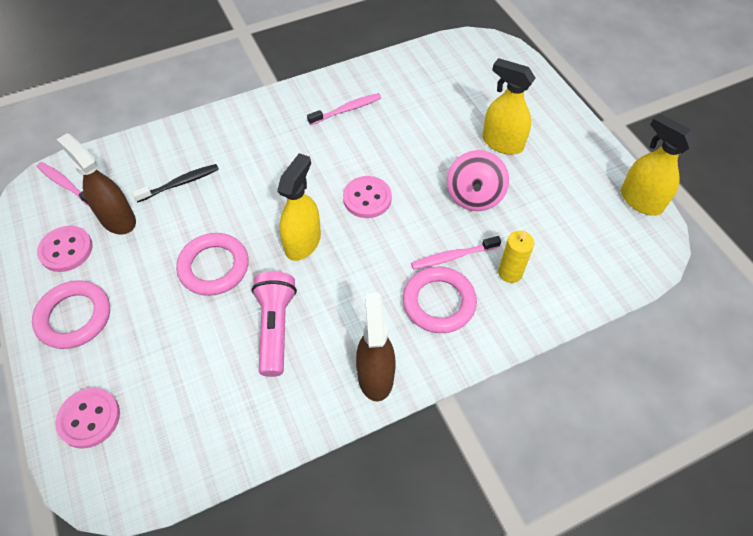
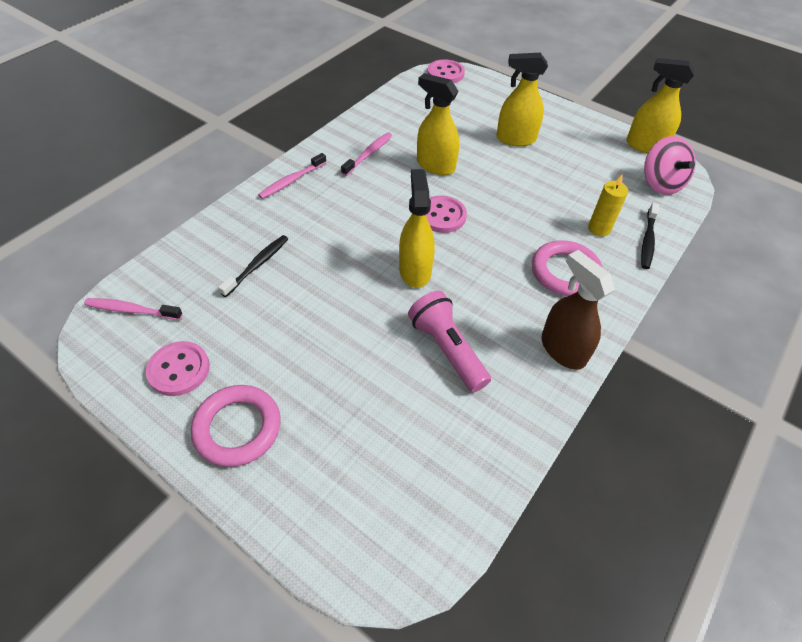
camera: 30 degrees left, 5 degrees down
(89, 418) = (329, 515): pink button -> pink button (445, 73)
(117, 219) = (215, 320): brown spray bottle -> none
(214, 267) = (348, 323): pink ring -> none
(400, 144) = (435, 165): none -> yellow spray bottle
(453, 256) = (547, 234): pink toothbrush -> pink toothbrush (292, 181)
(474, 196) = (526, 184): pink spinning top -> pink spinning top (660, 183)
(551, 305) = (647, 240): none -> black toothbrush

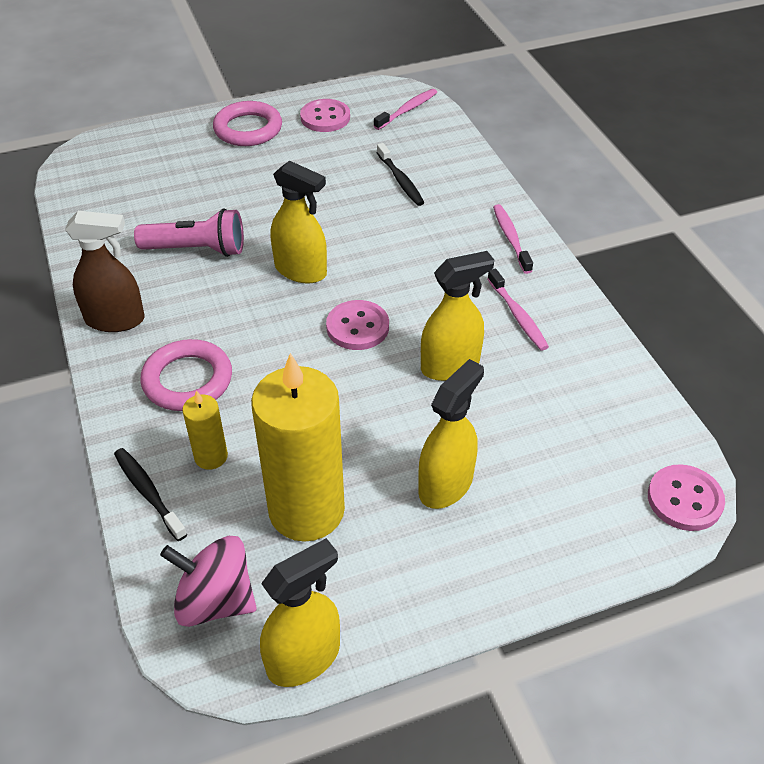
camera: 125 degrees right, 5 degrees down
(583, 177) = (306, 510): none -> yellow candle

